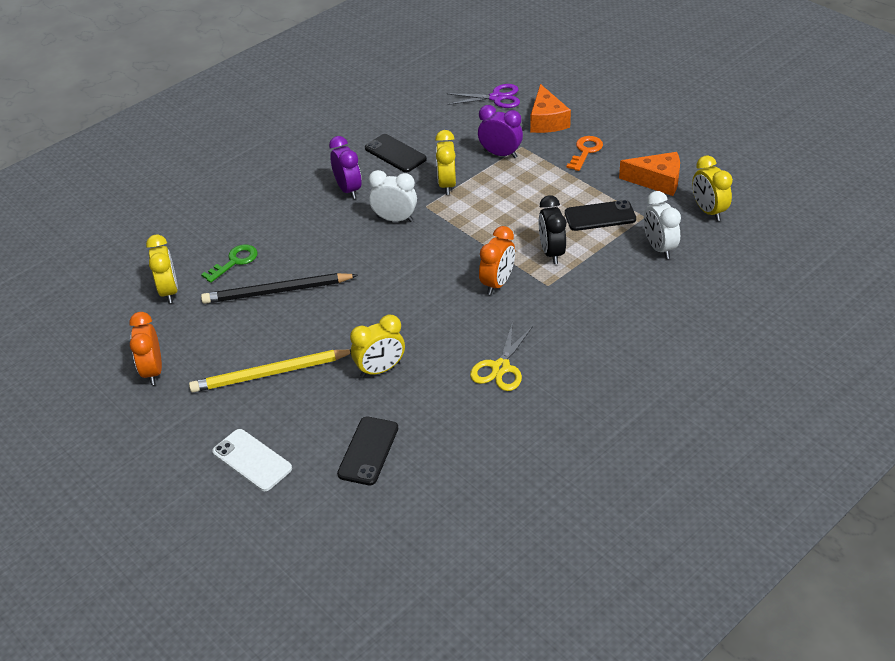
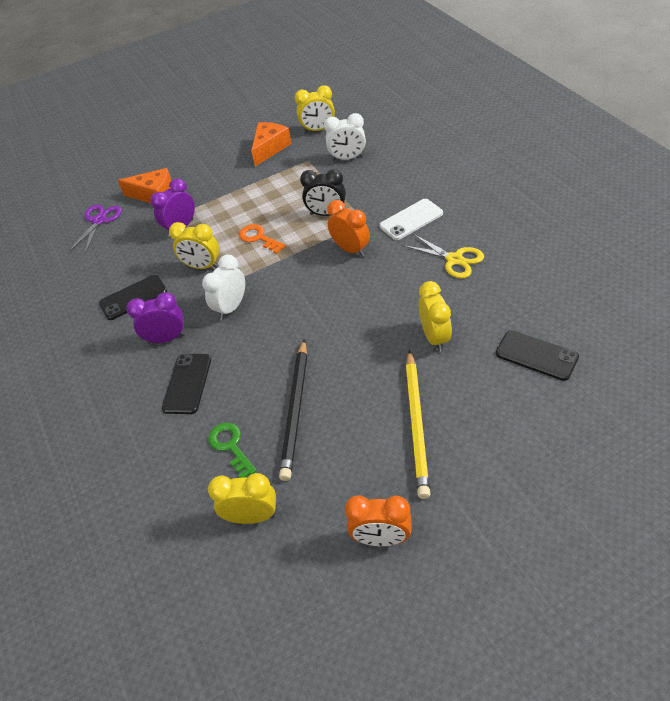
camera: 70 degrees left, 5 degrees up
(252, 460) = (535, 448): white phone -> white phone (411, 220)
(585, 151) = (210, 179): orange key -> orange key (259, 238)
(600, 216) = (295, 182): black phone -> black phone (187, 383)

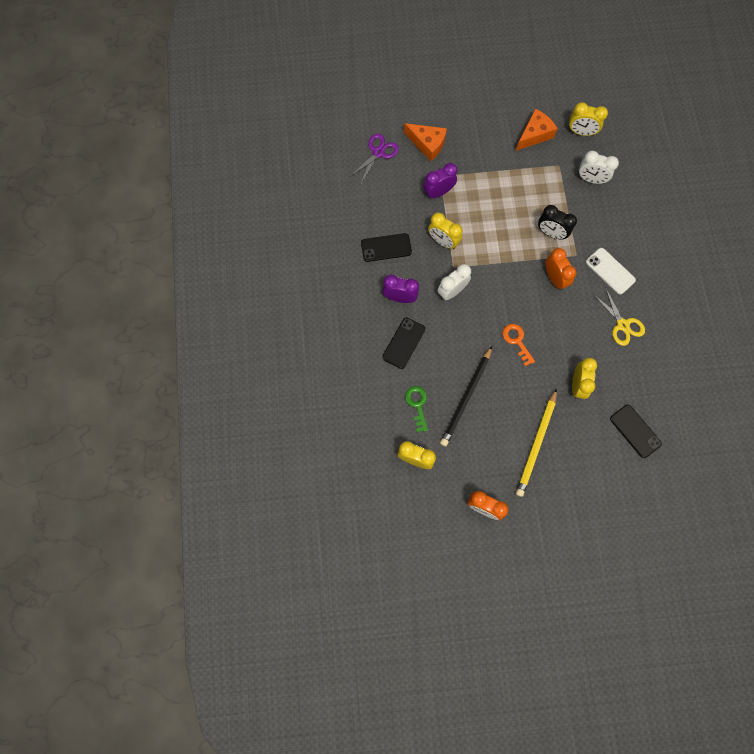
camera: 15 degrees right, 25 degrees up
(259, 238) = (492, 233): orange key -> orange key (517, 341)
(411, 220) = (610, 271): white phone -> white phone turned 60 degrees clockwise

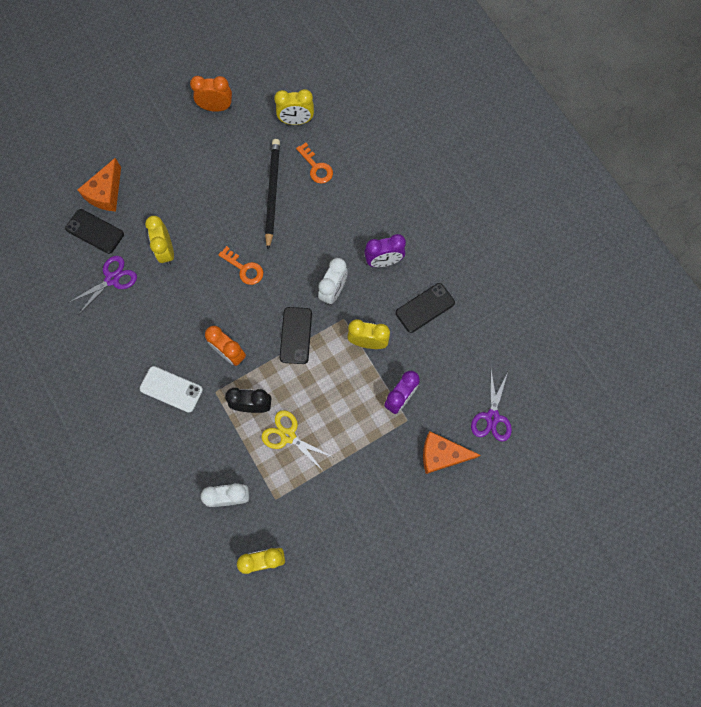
camera: 155 degrees right, 0 degrees up
(403, 343) = (357, 218): black phone -> black phone (296, 335)
(417, 405) = (316, 167): green key -> orange key
(534, 135) = (321, 528): orange cheese -> orange cheese (106, 193)
(536, 444) = (188, 180): yellow pencil -> none
(622, 325) = (139, 333): yellow scissors -> yellow scissors (288, 435)
(631, 380) = (112, 279): none -> purple scissors

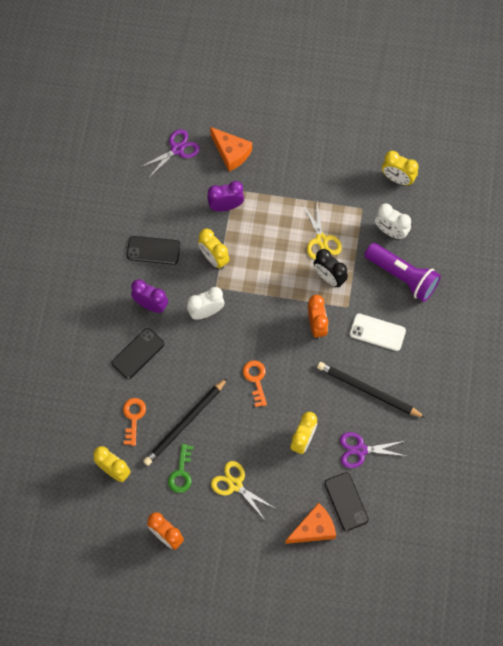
camera: 140 degrees left, 5 degrees down
(141, 332) = (368, 391): none -> black pencil
(171, 389) = (377, 332): white phone -> white phone turned 45 degrees counterclockwise
(186, 460) = (402, 276): none -> purple flashlight
(194, 179) = (235, 484): none -> yellow scissors
(243, 157) = (181, 473): none -> green key
(296, 335) = (259, 301): black phone -> black phone (138, 353)

